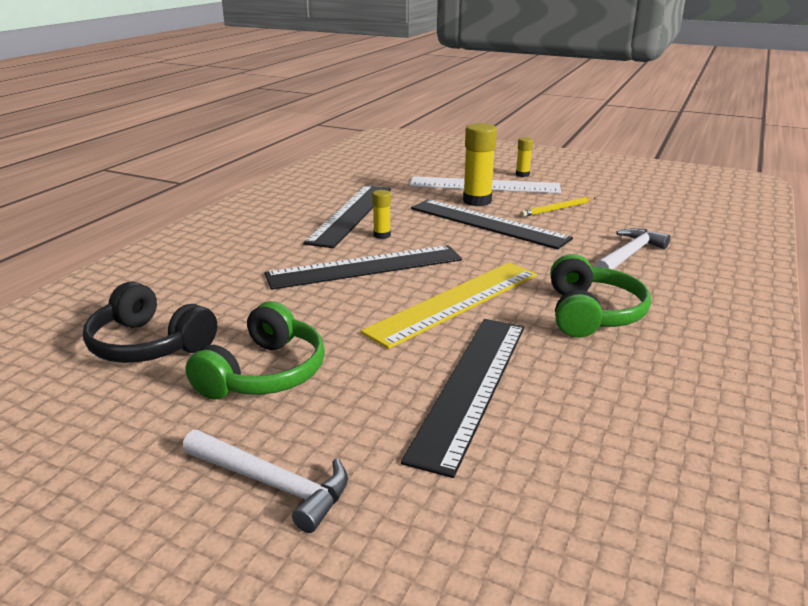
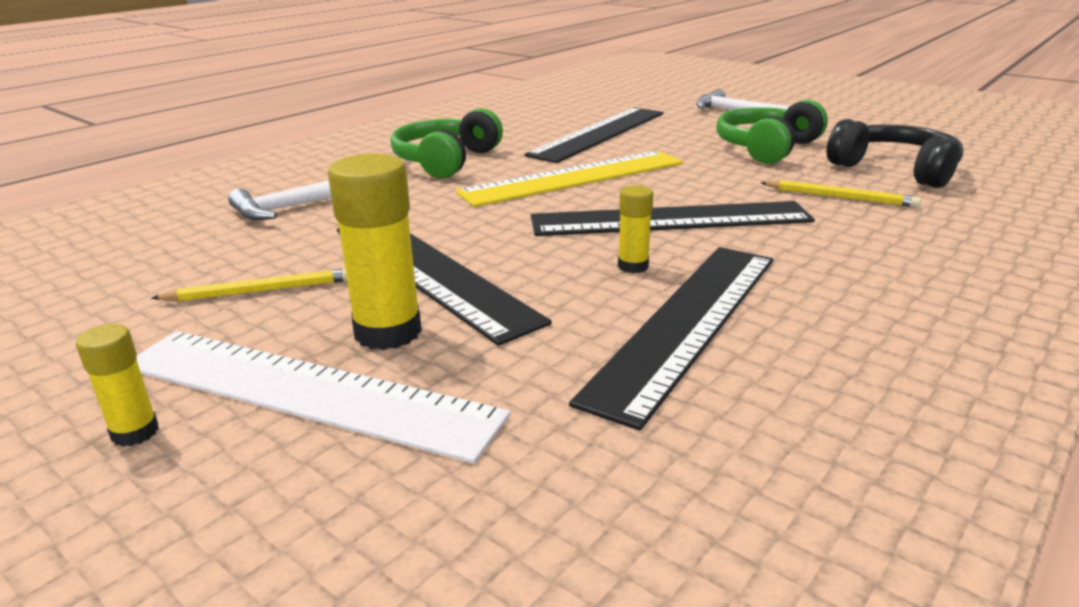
camera: 165 degrees left, 0 degrees up
(229, 301) = (840, 197): none -> yellow pencil

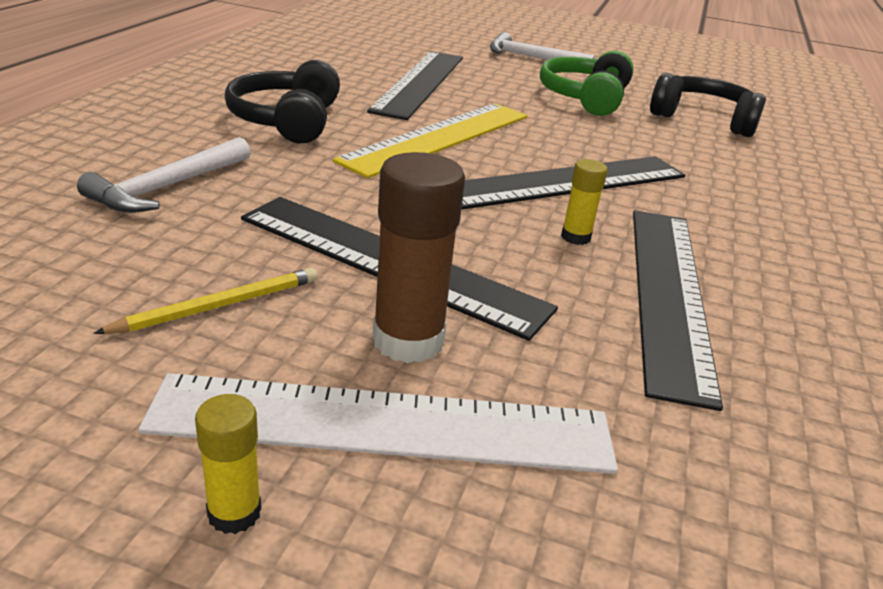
camera: 25 degrees left, 5 degrees up
(388, 332) = (408, 340): yellow glue stick -> brown glue stick
(446, 161) = (287, 121): green headphones -> black headphones
(840, 197) = (684, 150): yellow pencil -> none

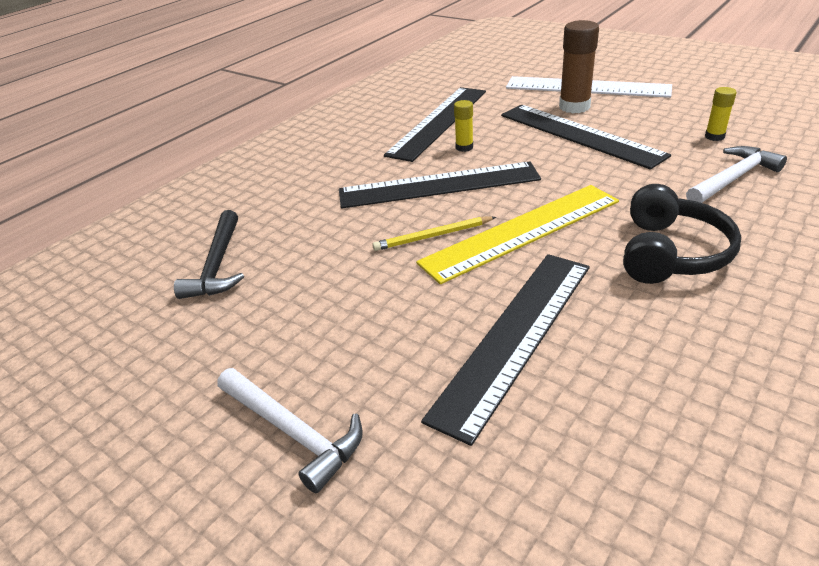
camera: 155 degrees left, 5 degrees up
(218, 306) = (662, 118): yellow pencil -> yellow pencil (433, 236)
(234, 513) = (632, 73): yellow glue stick -> yellow glue stick (714, 136)
(585, 98) = (314, 304): green headphones -> none
(703, 119) = (217, 265): black headphones -> black hammer

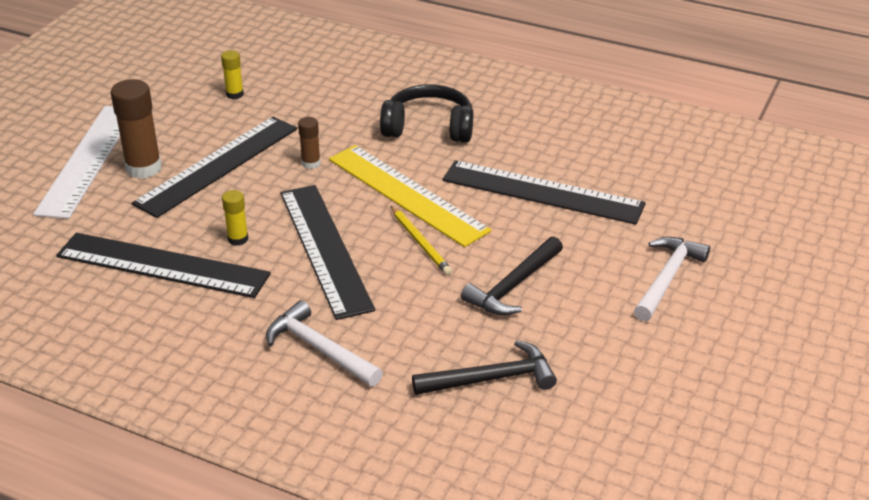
camera: 105 degrees left, 0 degrees up
(338, 291) = (513, 286): none -> black hammer
(583, 177) = (311, 163): none -> brown glue stick
(733, 178) = (315, 93): white hammer -> white hammer (319, 349)

